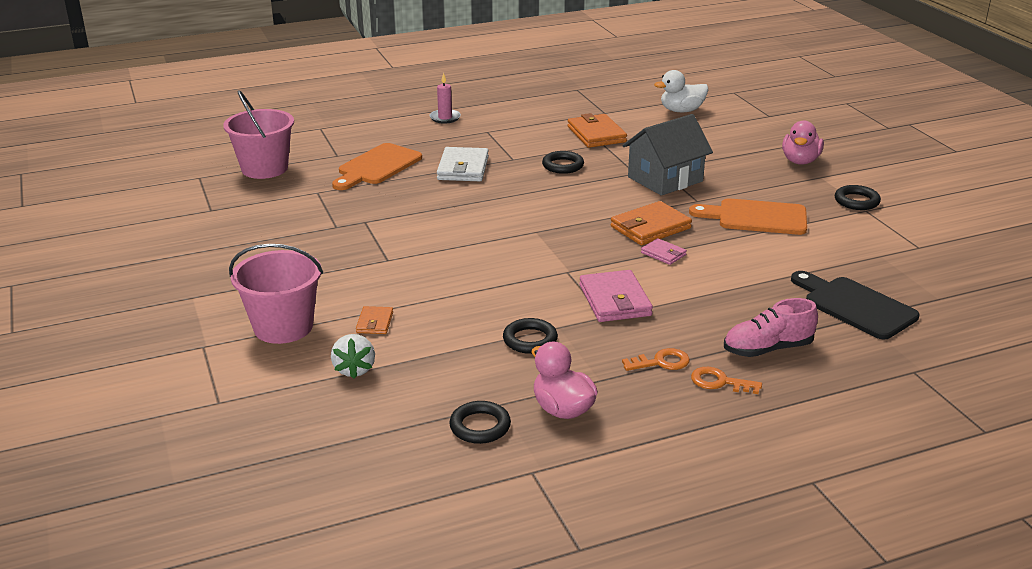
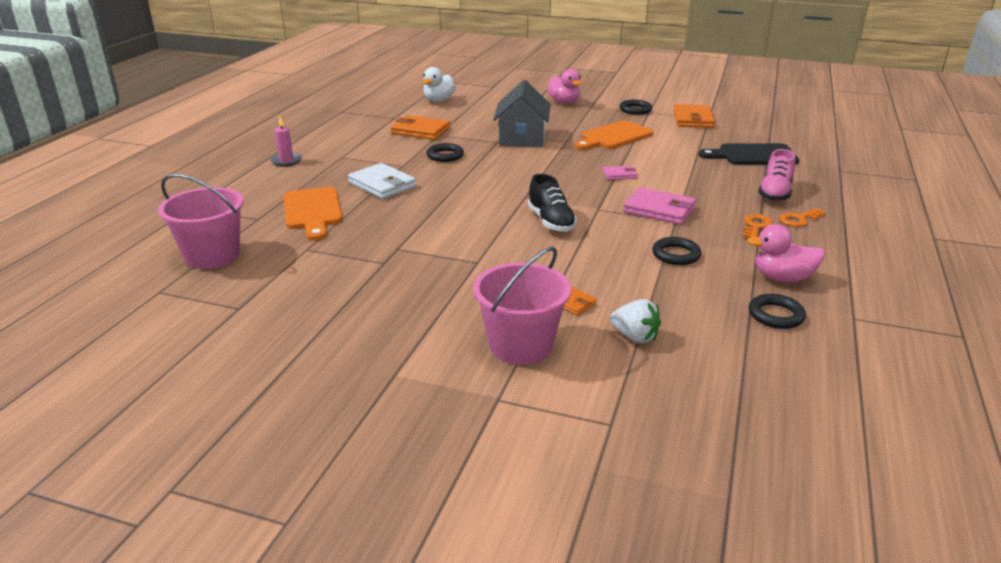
camera: 50 degrees left, 0 degrees up
(506, 260) = (551, 221): none -> black shoe
(650, 227) = (579, 165): orange wallet -> orange wallet (693, 119)

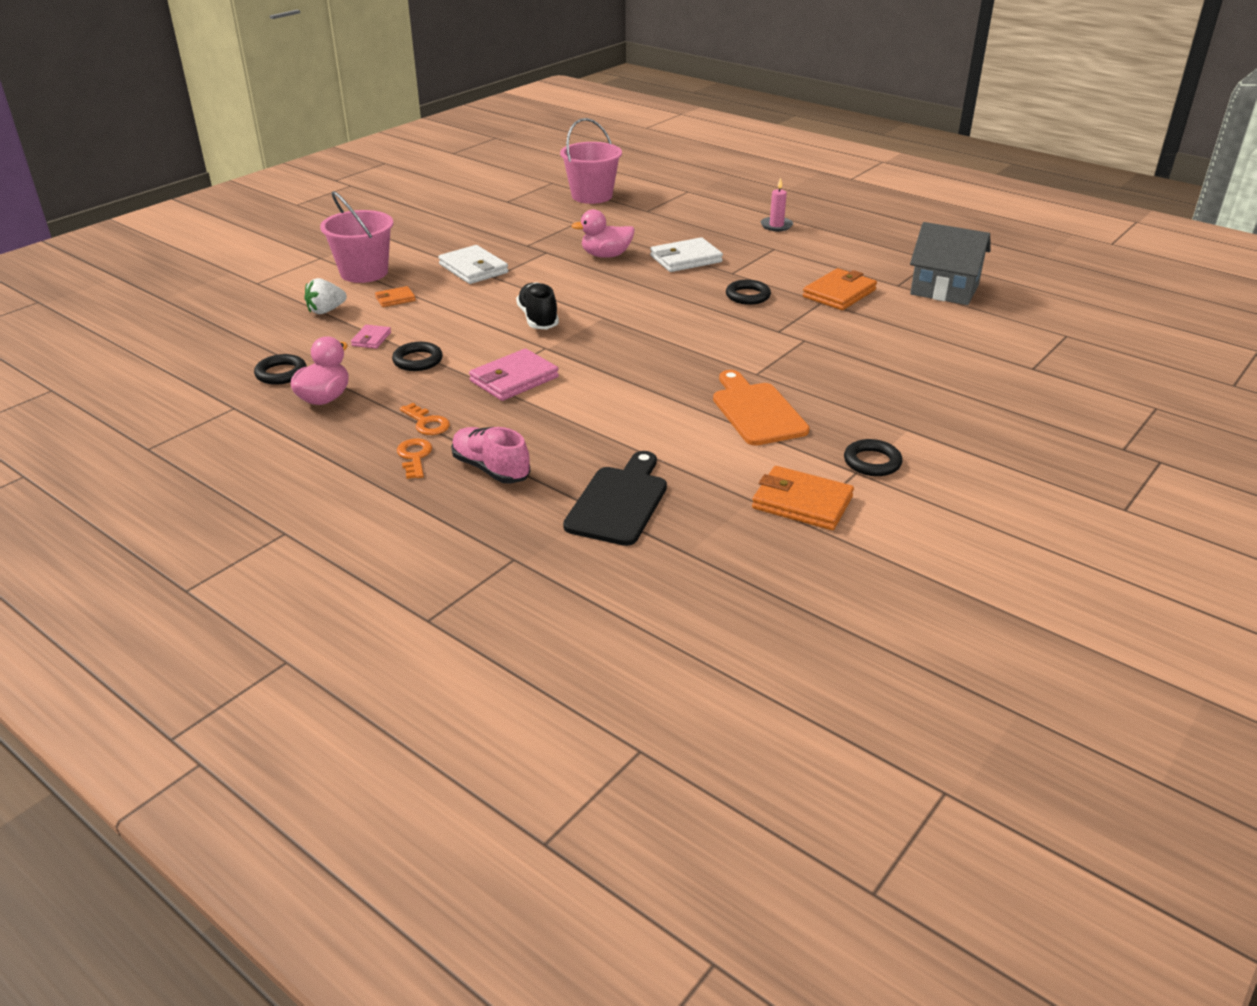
camera: 110 degrees right, 5 degrees up
(313, 211) = (646, 229): orange cutting board -> none
(439, 100) = (965, 319): white duck -> none
(464, 278) = (473, 268): none -> white wallet
(522, 138) = (783, 348): grey house -> grey house (944, 289)
(551, 221) = (538, 319): black shoe -> black shoe turned 75 degrees clockwise
(564, 102) = (933, 409): pink duck -> pink duck (606, 255)
(619, 175) = (623, 381): pink wallet -> pink wallet (371, 339)

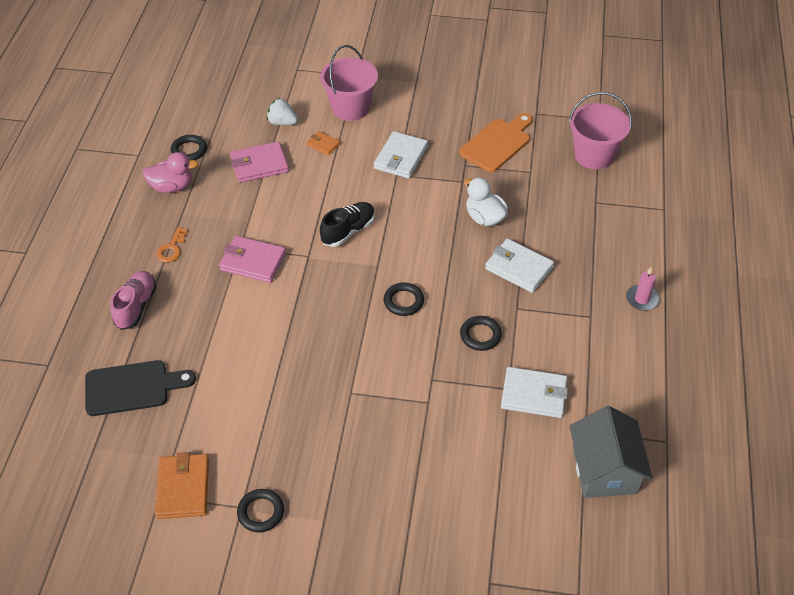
camera: 60 degrees right, 15 degrees up
(371, 339) = (259, 165): pink wallet -> pink wallet, size x1.86
(414, 457) = (130, 264): orange key -> none
(418, 360) = (246, 202): black ring -> black ring (403, 301)
(606, 255) = (484, 218): pink duck -> white duck
(756, 411) = (292, 415): orange cutting board -> orange cutting board (497, 143)
(839, 293) = (533, 395): orange wallet -> white wallet

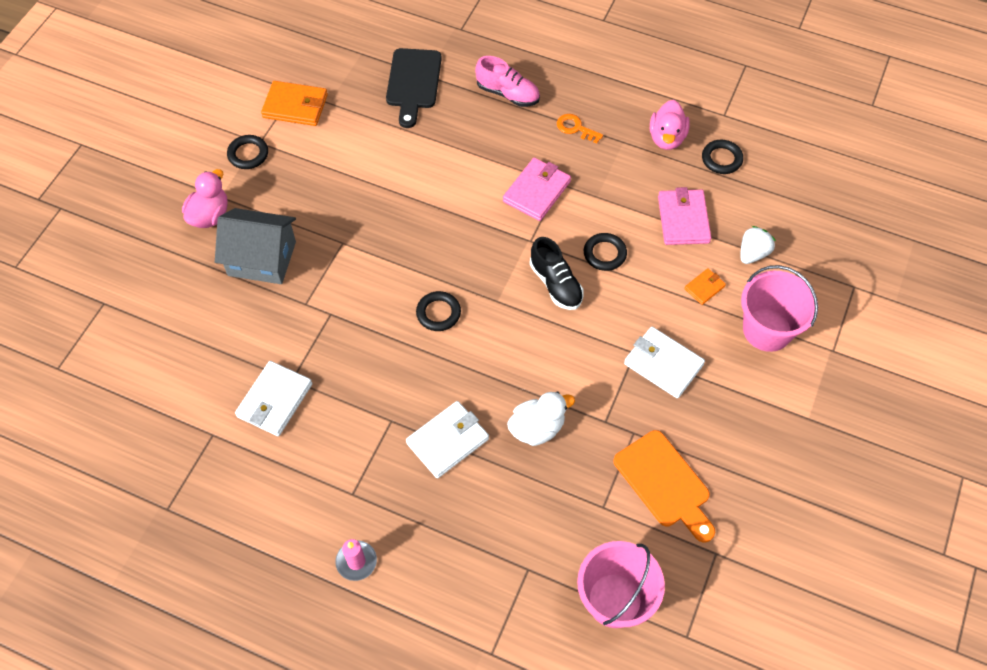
camera: 105 degrees right, 10 degrees up
(351, 521) = (210, 215): none -> pink duck
(480, 335) = (368, 373): black ring -> black ring (604, 254)
(604, 470) = (163, 436): grey house -> grey house (262, 258)

